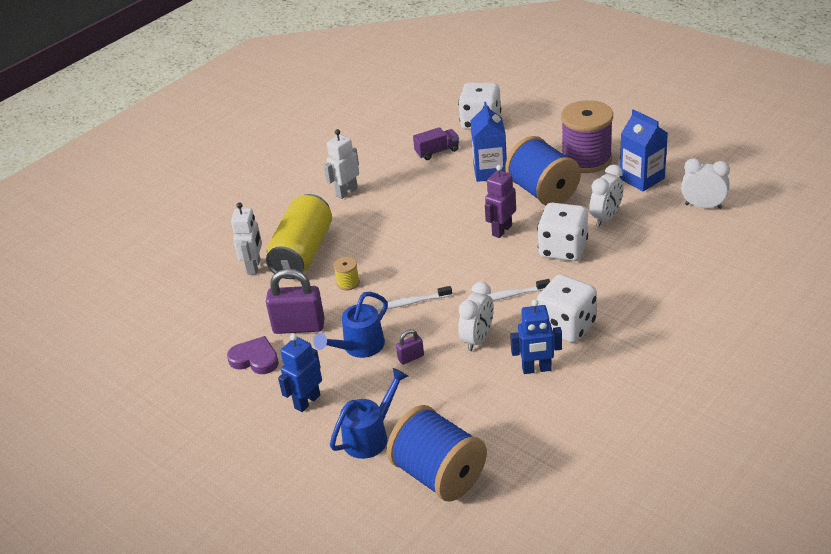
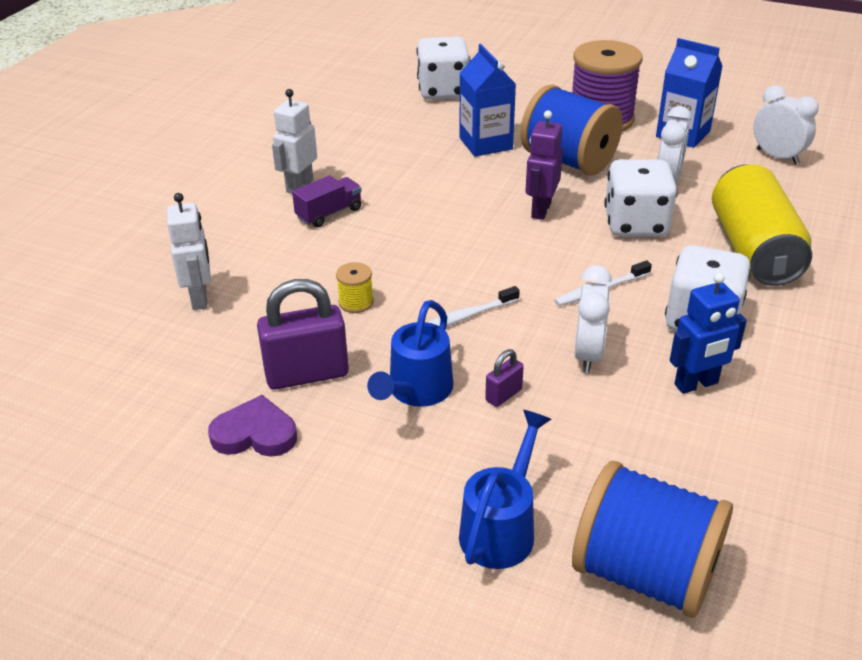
camera: 20 degrees left, 0 degrees up
(302, 252) = (268, 270): yellow can -> yellow can (753, 249)
(307, 401) = (370, 488): blue robot -> none
(437, 152) = (402, 128): purple truck -> purple truck (329, 213)
(703, 206) = (777, 156): white clock -> white clock turned 45 degrees clockwise

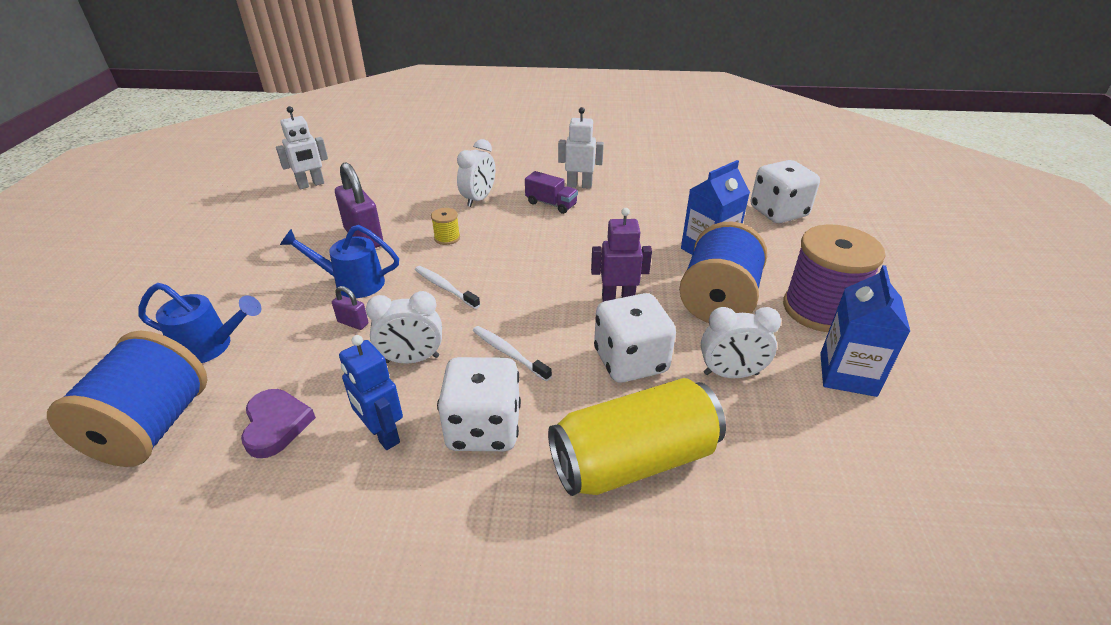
camera: 70 degrees right, 0 degrees up
(200, 298) = (432, 184): white robot -> white robot (311, 185)
(255, 434) = (305, 233): purple heart -> purple heart (276, 425)
(777, 156) = (871, 468): white clock -> white clock (478, 199)

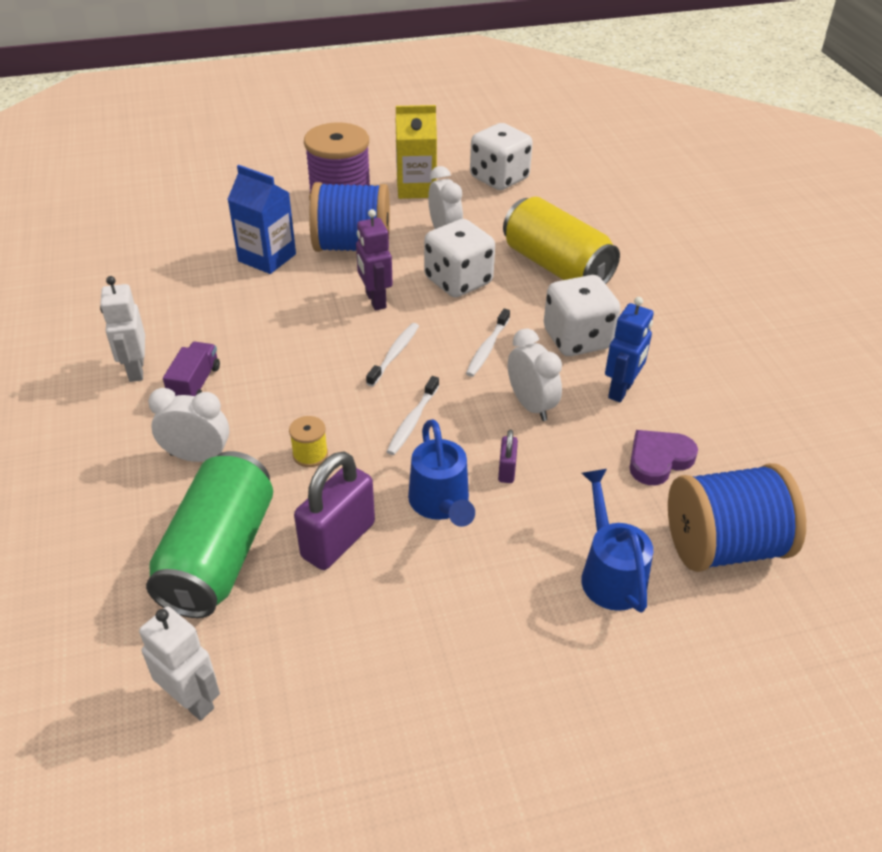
camera: 110 degrees left, 5 degrees up
(393, 199) = (219, 555): none -> green can
(533, 295) = (394, 354): none -> white toothbrush
(778, 212) = (175, 221): white dice -> white dice (499, 178)
(847, 374) = (416, 188): blue carton -> yellow carton

